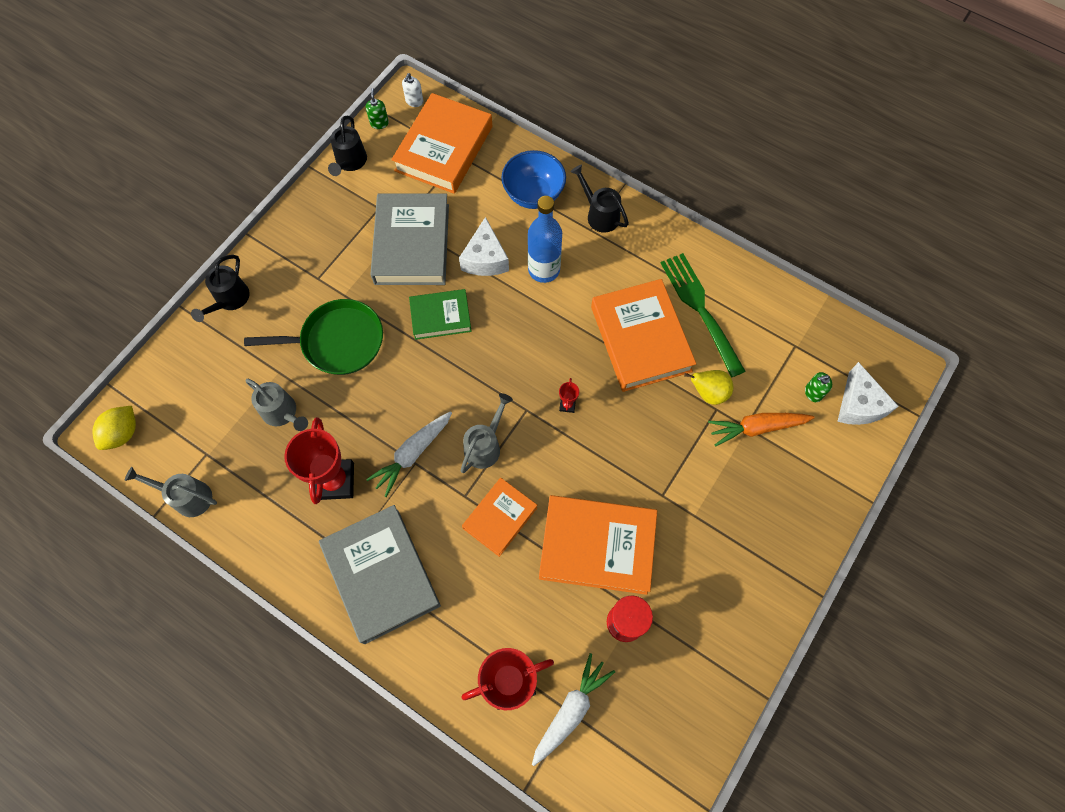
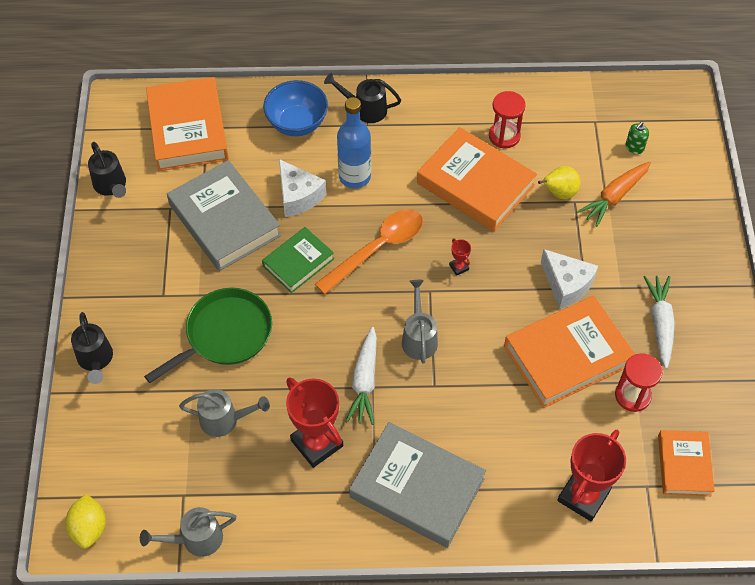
camera: 35 degrees left, 10 degrees down
(379, 123) = (111, 140): green soap dispenser -> none
(414, 101) = (128, 105): white soap dispenser -> none
(500, 518) = (476, 383): orange book -> orange book (684, 465)
(513, 345) = (377, 249): none -> orange spoon
(570, 710) = (644, 484): white carrot -> white carrot (660, 323)
(701, 310) = (504, 136): green fork -> red hourglass
(858, 405) = (673, 136): white cheese -> white cheese (566, 284)

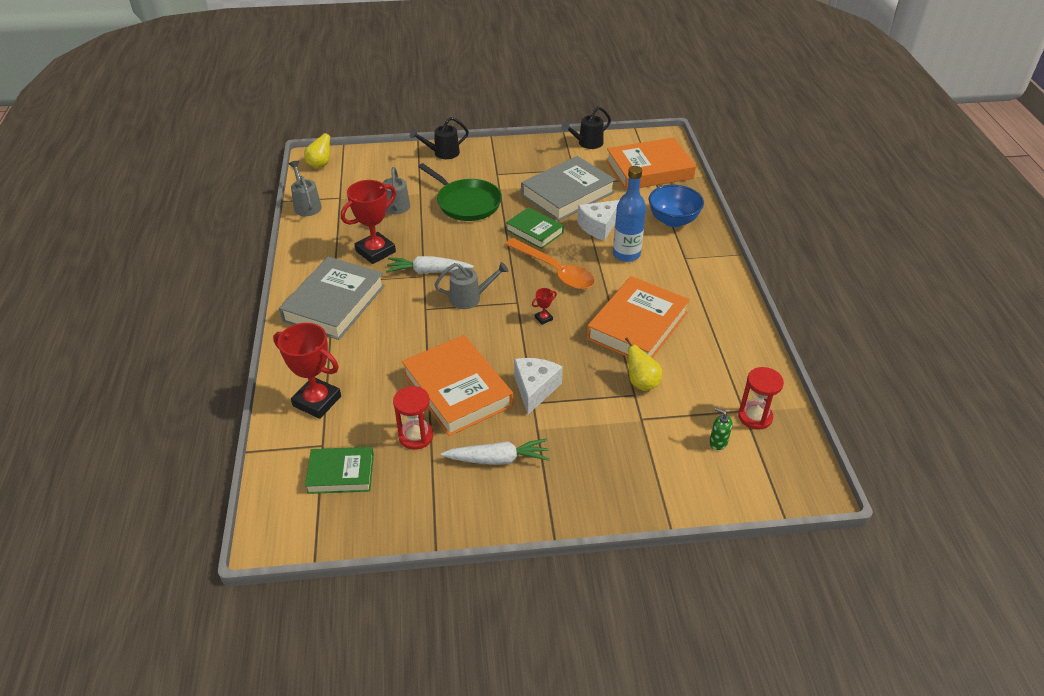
camera: 85 degrees right, 15 degrees down
(89, 528) = (320, 164): yellow lemon -> yellow pear
(365, 109) = (702, 256): black watering can -> none
(504, 136) = (700, 343): red hourglass -> red hourglass (755, 417)
(566, 284) = (535, 389): white cheese -> white cheese turned 150 degrees clockwise
(614, 197) = (647, 425): orange carrot -> none
(684, 465) = (341, 473): orange book -> green book

